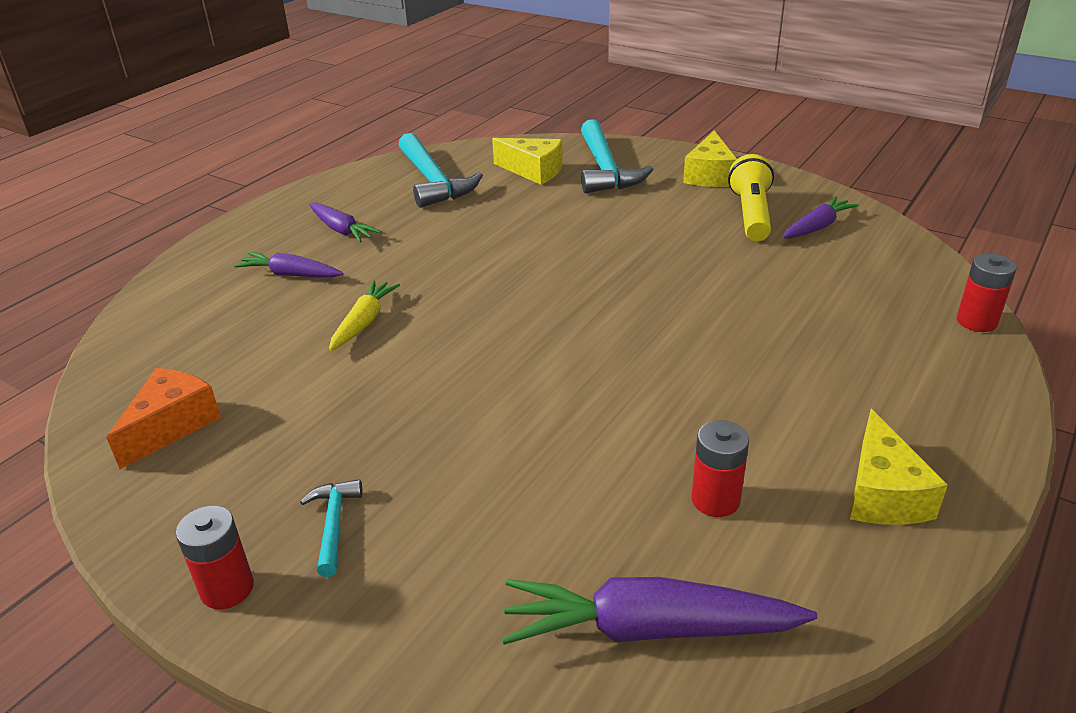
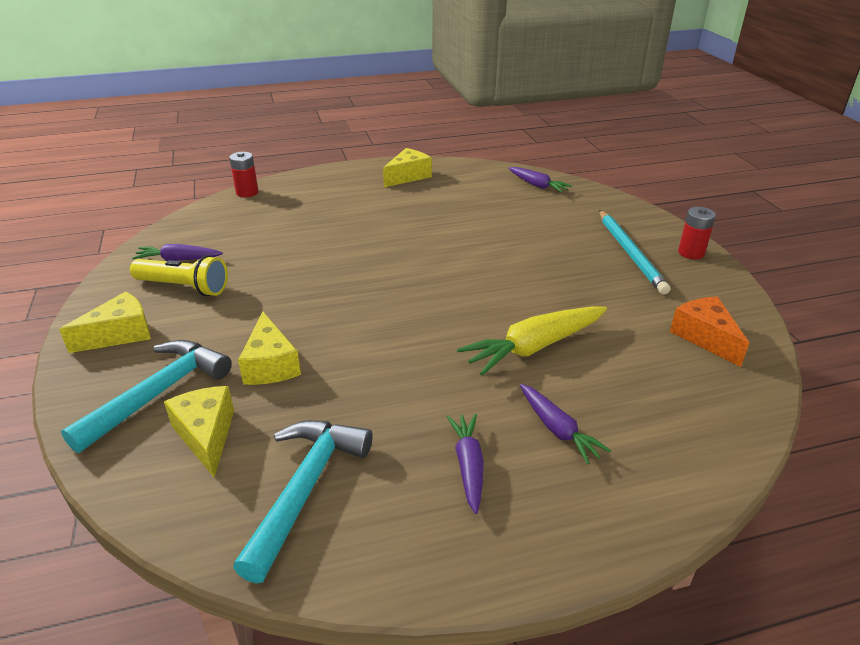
camera: 140 degrees left, 0 degrees up
(172, 426) = (705, 337): orange cheese -> orange cheese turned 90 degrees clockwise
(334, 524) = (630, 253): turquoise hammer -> turquoise pencil
(364, 322) = (534, 347): yellow carrot -> yellow carrot, size x1.64
(567, 210) = (270, 365): none -> yellow cheese
(648, 629) = (537, 185): purple carrot -> purple carrot, size x0.61
(715, 500) = (466, 197): red battery -> none
(751, 214) = (184, 287): yellow flashlight -> yellow flashlight turned 120 degrees counterclockwise

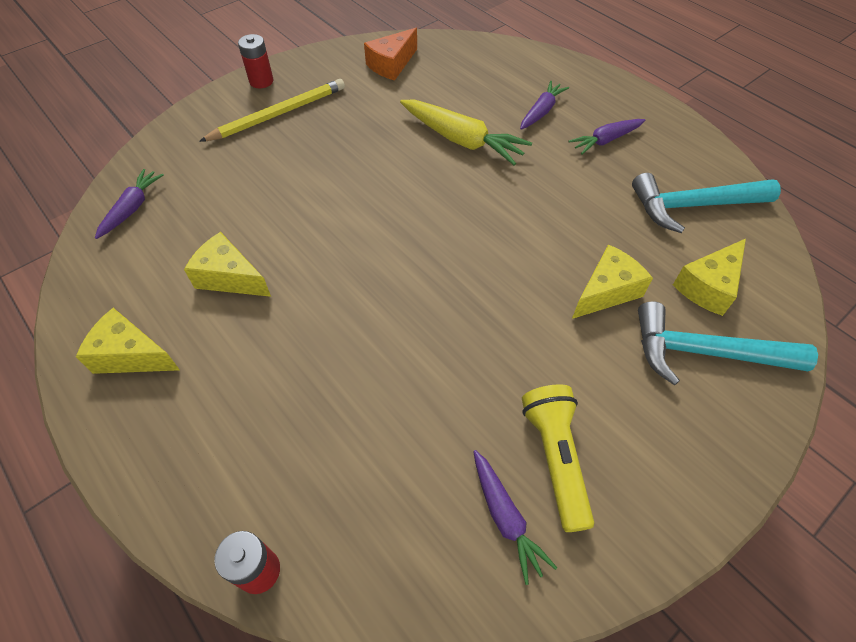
camera: 115 degrees left, 20 degrees up
(120, 334) = (673, 458): yellow cheese -> yellow cheese (230, 277)
(630, 253) = (278, 114): turquoise pencil -> yellow pencil

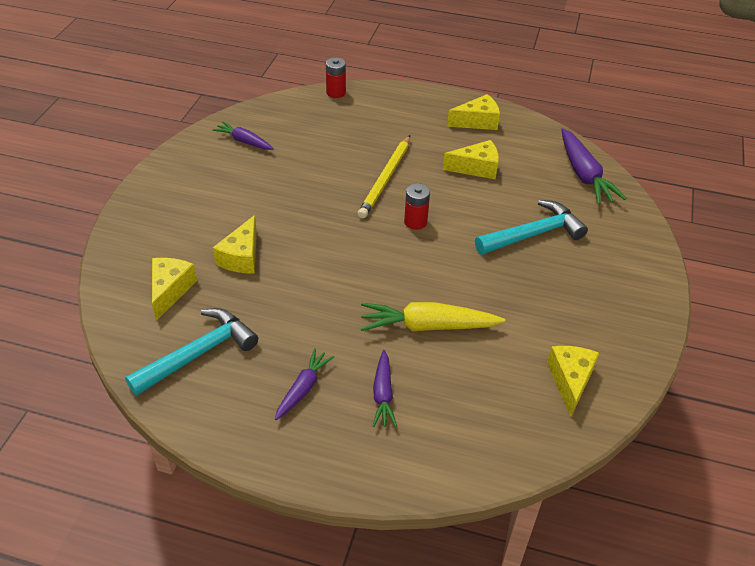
camera: 145 degrees right, 10 degrees down
(132, 208) = (584, 174): purple carrot -> purple carrot, size x1.64
(261, 81) = (650, 302): red battery -> red battery (415, 222)
(278, 114) = (594, 279): yellow pencil -> yellow pencil (385, 179)
(391, 64) = (570, 381): orange cheese -> yellow cheese
(555, 458) = (231, 168): yellow flashlight -> none
(705, 352) = (163, 248): turquoise hammer -> turquoise hammer (533, 234)

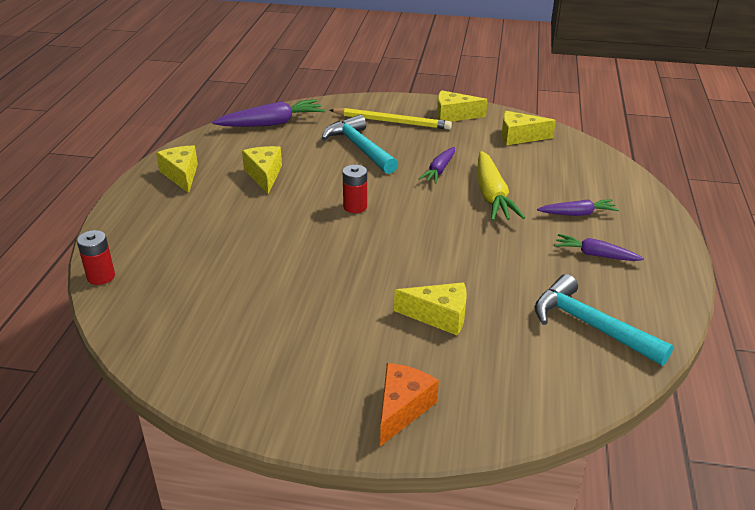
camera: 95 degrees left, 10 degrees down
(150, 224) = (402, 408): none -> orange cheese
(170, 290) = (512, 364): yellow cheese -> yellow cheese (454, 115)
(244, 141) = (211, 347): purple carrot -> purple carrot (439, 170)
(385, 179) = (286, 228): yellow pencil -> yellow pencil (392, 122)

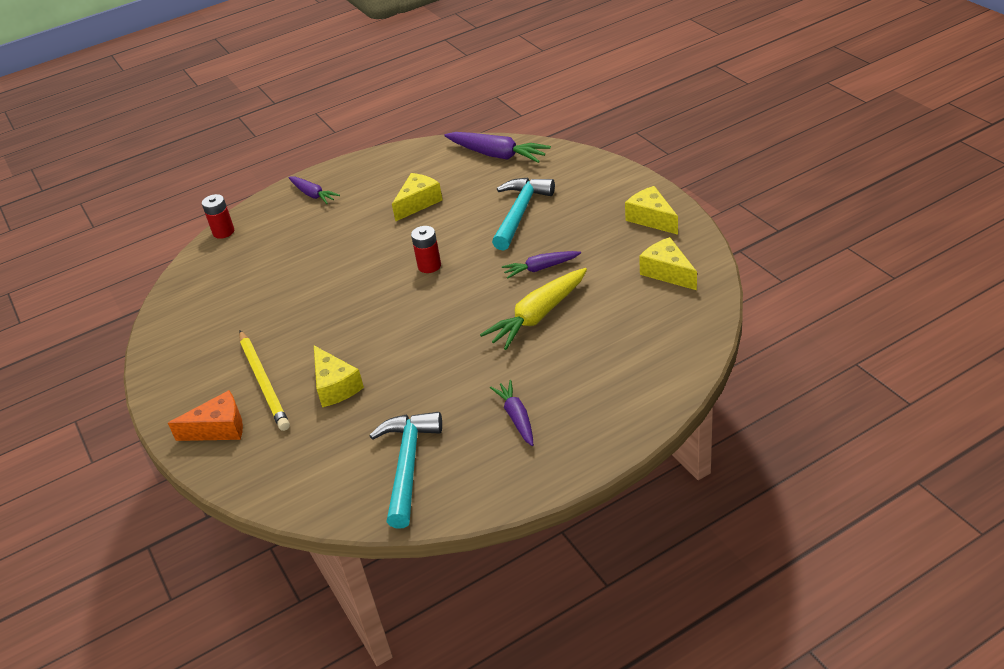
camera: 55 degrees right, 5 degrees up
(181, 175) = (371, 174): yellow cheese -> none
(392, 122) = (588, 199): yellow pencil -> yellow pencil (264, 382)
(577, 214) = (572, 375): purple carrot -> purple carrot (313, 194)

